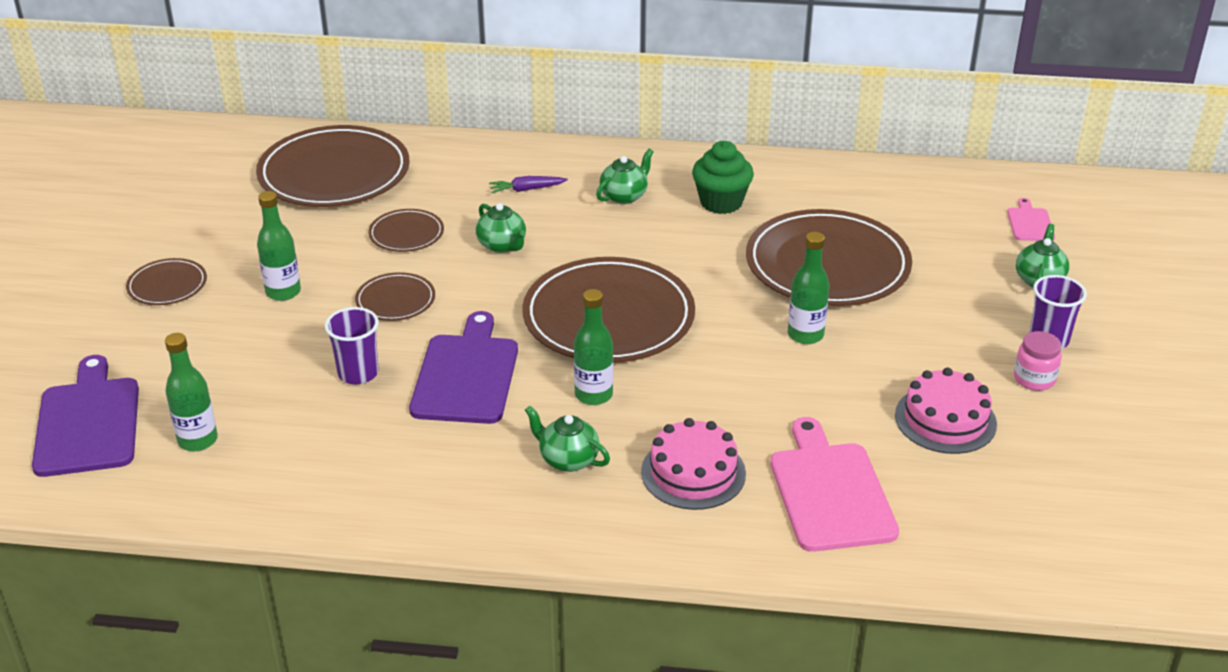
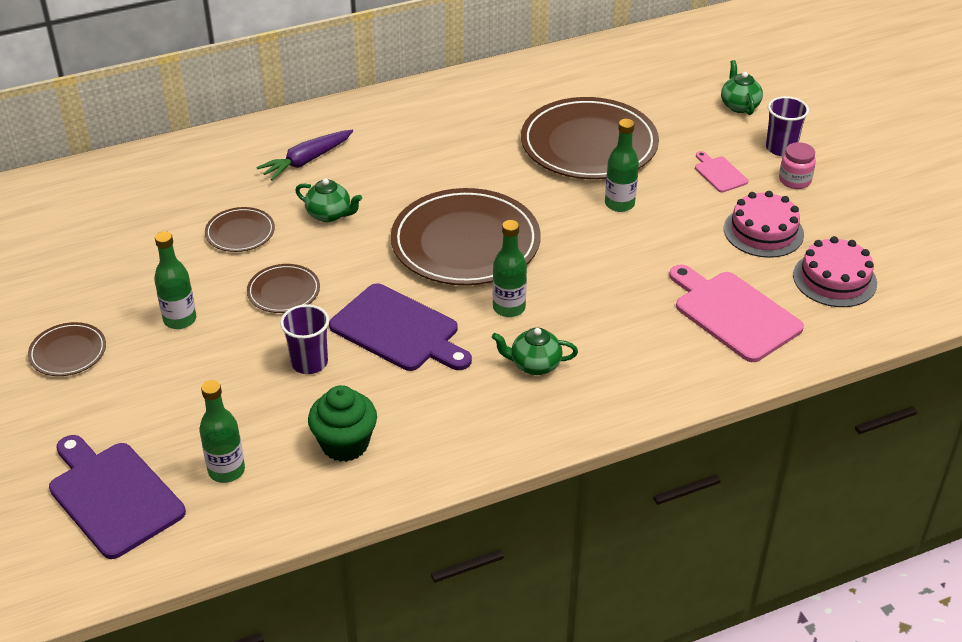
camera: 30 degrees left, 5 degrees up
(334, 173) = (126, 201): brown plate -> none
(466, 375) = (398, 330): purple cutting board -> purple cutting board turned 150 degrees clockwise
(527, 189) = (307, 161): purple carrot -> purple carrot, size x1.55
(624, 196) = (390, 140): green teapot -> none
(693, 472) = (631, 338): pink cake -> pink cake (834, 279)
(721, 202) = (469, 121): green cupcake -> green cupcake (345, 444)
(1030, 223) = (699, 65): pink cutting board -> pink cutting board (719, 173)

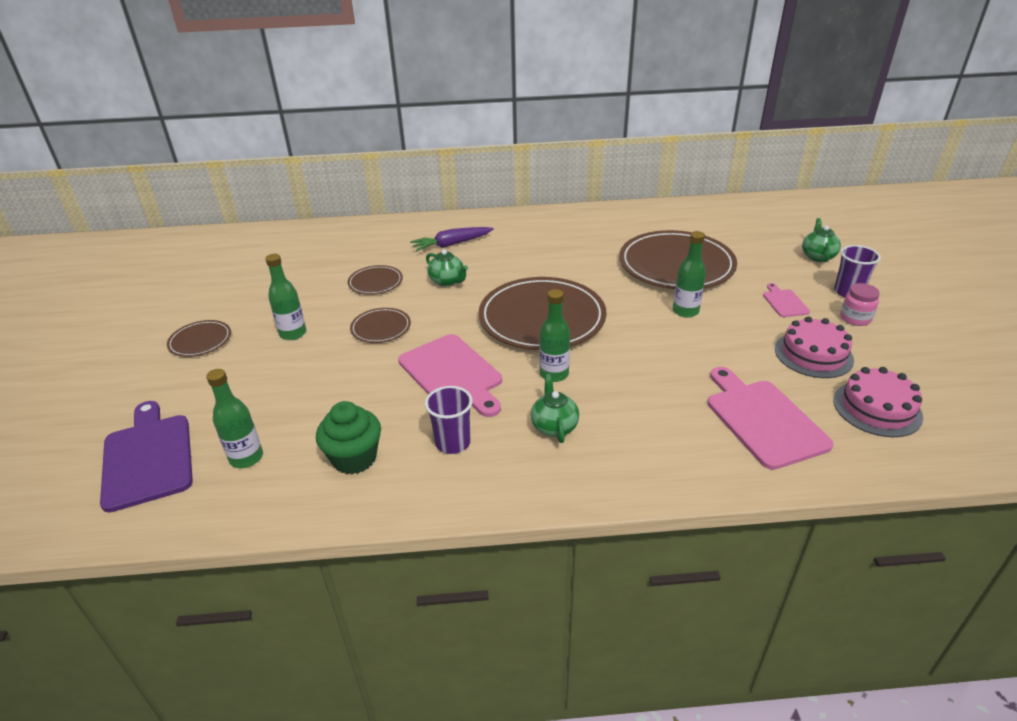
camera: 20 degrees right, 5 degrees down
(309, 363) = (367, 384): purple cup -> purple cup (453, 442)
(398, 330) = (452, 374): purple cutting board -> pink cutting board
(534, 365) = (554, 426): green teapot -> green teapot turned 60 degrees clockwise

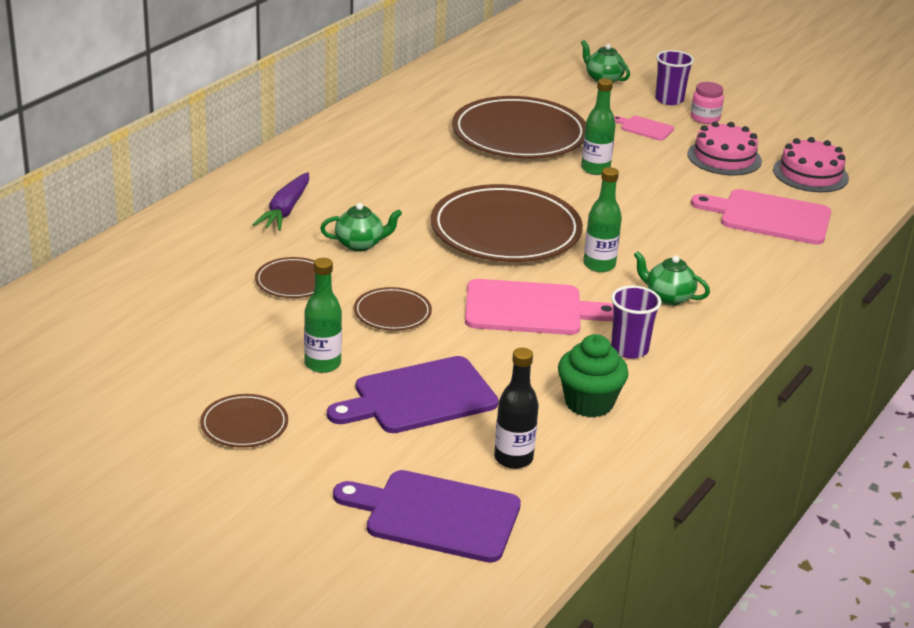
camera: 55 degrees left, 5 degrees down
(246, 458) = (513, 458): green bottle -> black bottle
(289, 384) = (419, 397): none -> purple cutting board

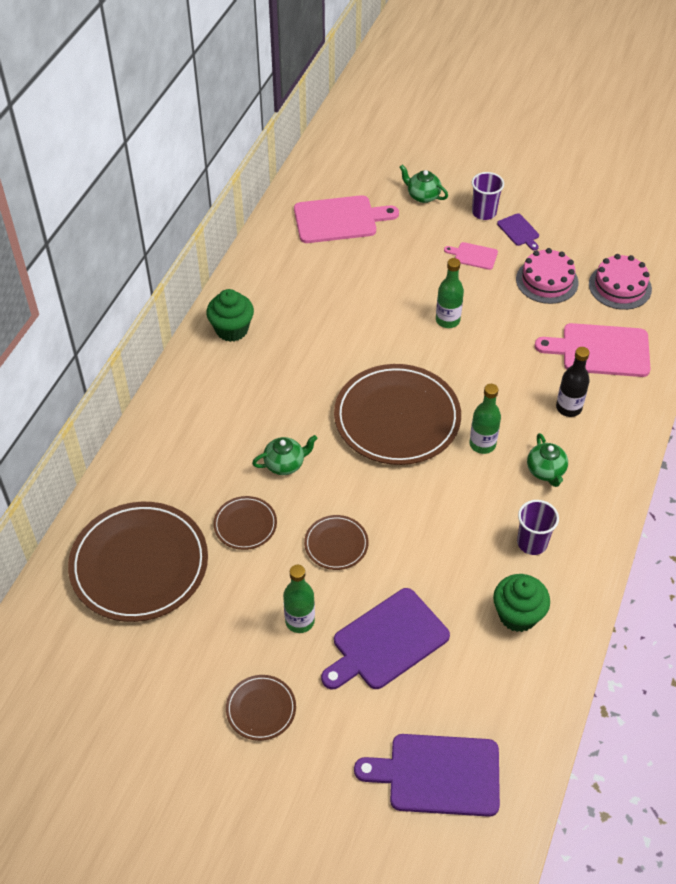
camera: 10 degrees left, 20 degrees up
(285, 210) = (211, 434): purple carrot -> none
(345, 140) = (232, 329): none -> green cupcake
(513, 458) = (478, 694): black bottle -> black bottle (568, 408)
(519, 134) = (373, 288): brown plate -> brown plate (139, 564)
(529, 309) = (442, 513): pink cutting board -> pink cutting board (339, 219)
(668, 297) = (546, 471): green teapot -> green teapot turned 120 degrees counterclockwise
(705, 118) = (519, 231): pink jar -> purple cutting board

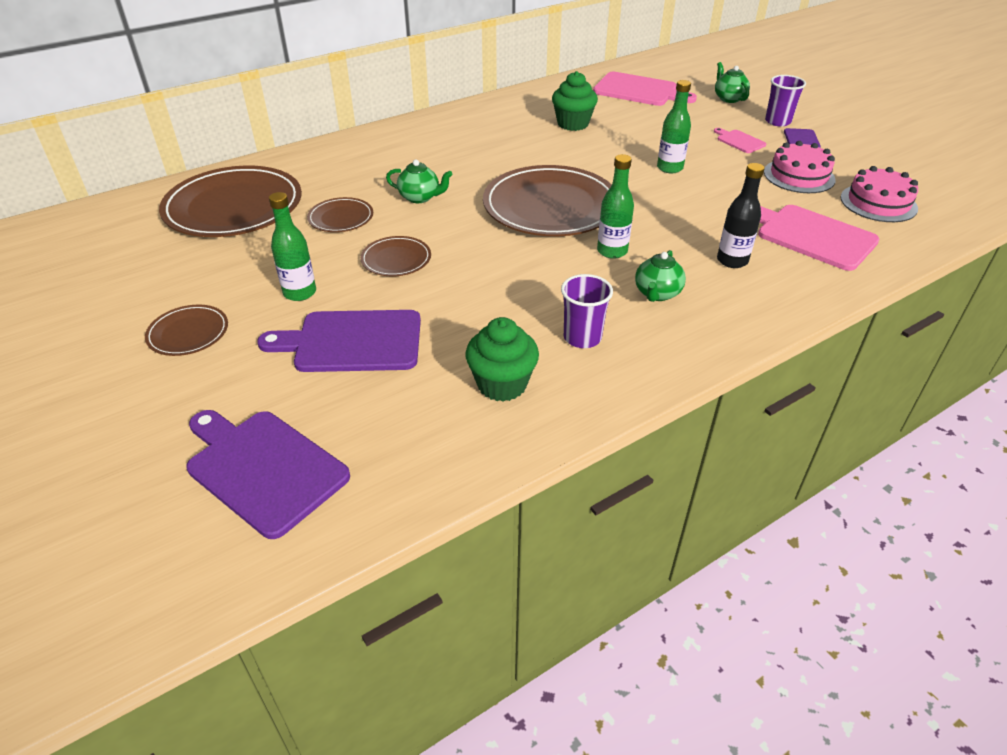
camera: 35 degrees right, 10 degrees down
(232, 329) = (478, 117): green cupcake -> green cupcake (573, 124)

